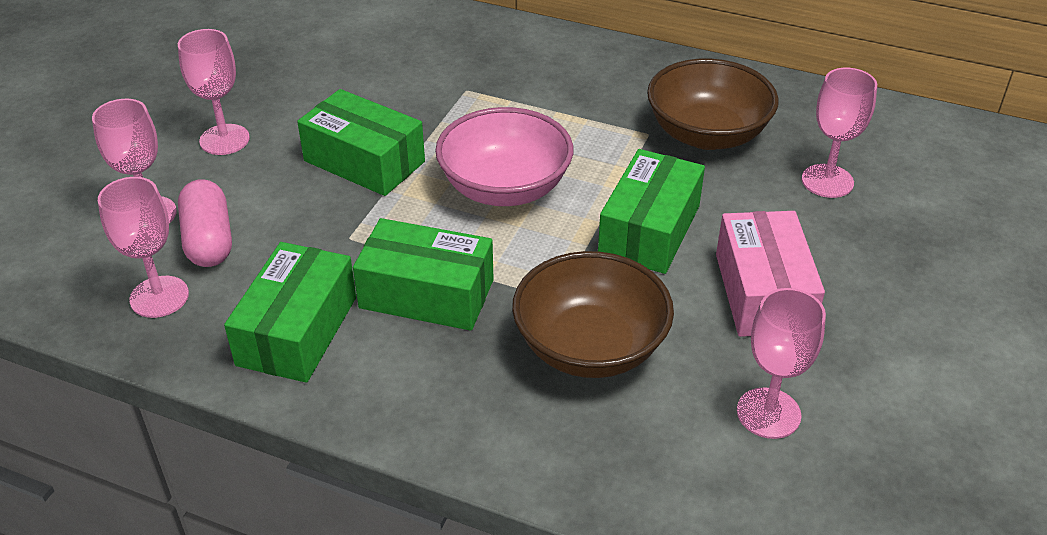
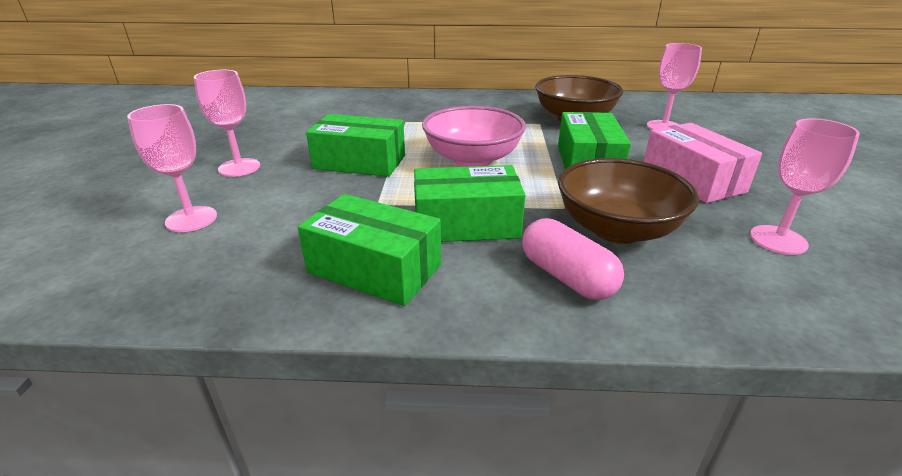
camera: 20 degrees left, 10 degrees down
(159, 297) = (226, 272): pink goblet -> none
(209, 240) = (256, 225): pink capsule -> pink capsule (567, 277)
(297, 331) = (374, 269): green box -> green box turned 60 degrees counterclockwise

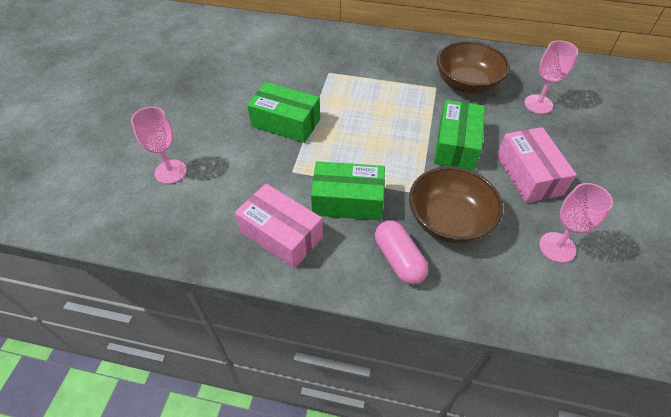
camera: 10 degrees right, 20 degrees up
(239, 167) = (201, 119): pink goblet -> none
(374, 269) = (281, 235): green box -> pink box
(472, 159) = (369, 129): pink bowl -> none

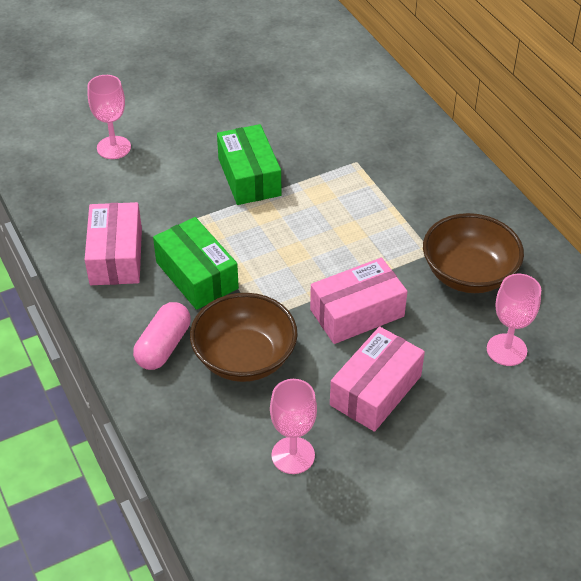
camera: 50 degrees right, 5 degrees down
(456, 145) = (357, 313): green box -> pink box

